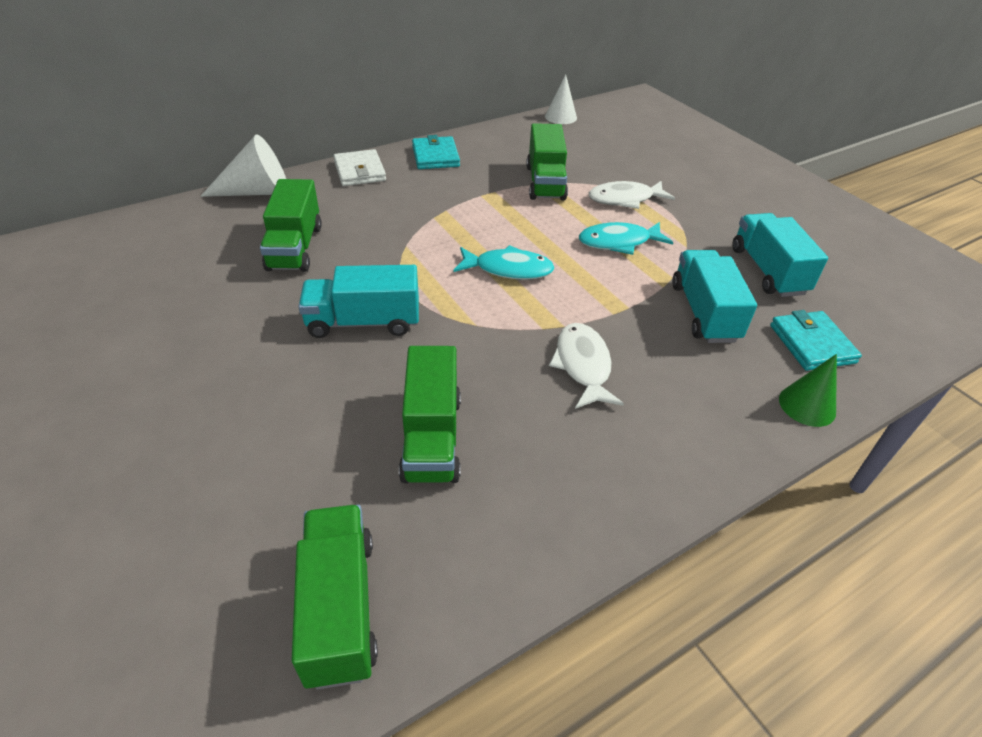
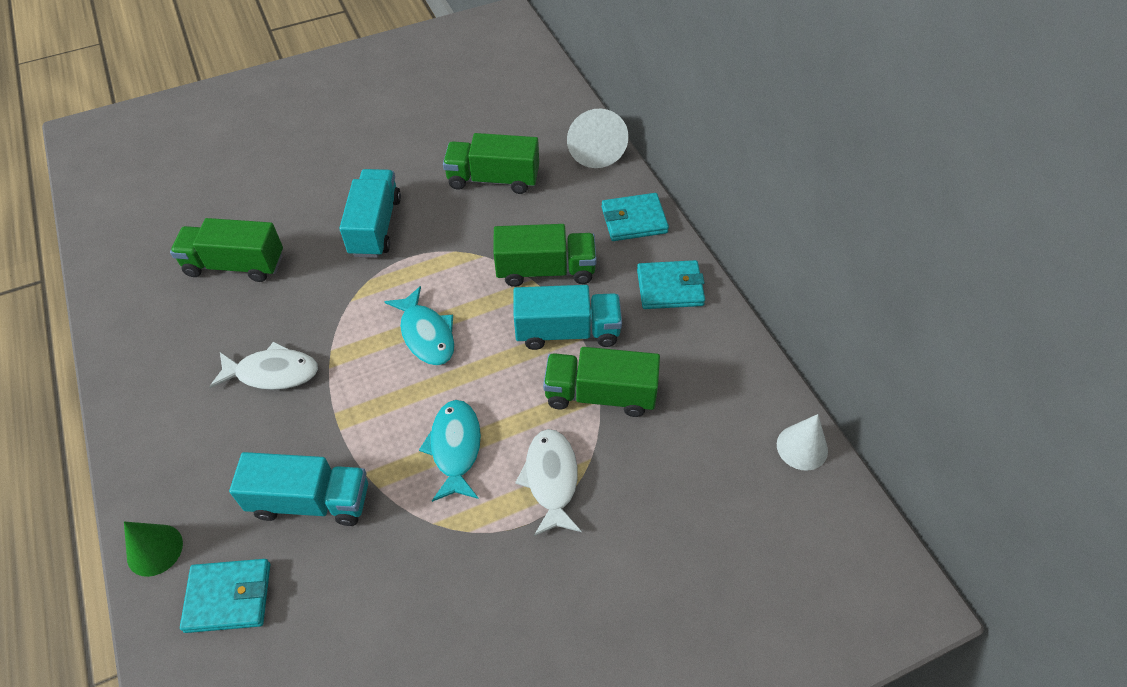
camera: 100 degrees right, 10 degrees up
(340, 607) = (130, 220): green truck -> green truck (545, 270)
(360, 171) = (634, 220): white wallet -> turquoise wallet
(508, 269) = (426, 334): turquoise fish -> turquoise fish turned 45 degrees counterclockwise
(767, 271) = (364, 606): turquoise truck -> turquoise truck (567, 332)

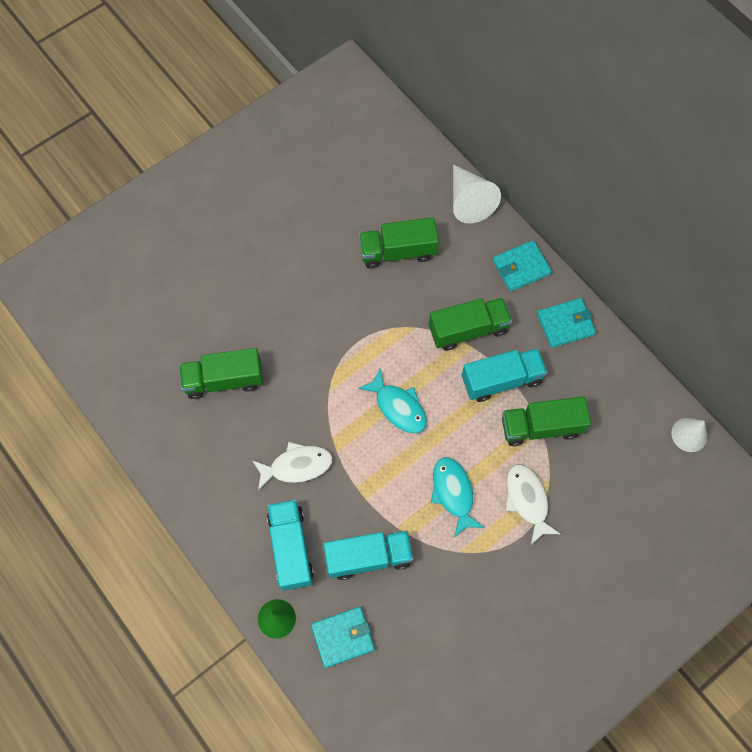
camera: 15 degrees left, 15 degrees up
(375, 226) = (320, 319): turquoise truck -> turquoise truck (291, 548)

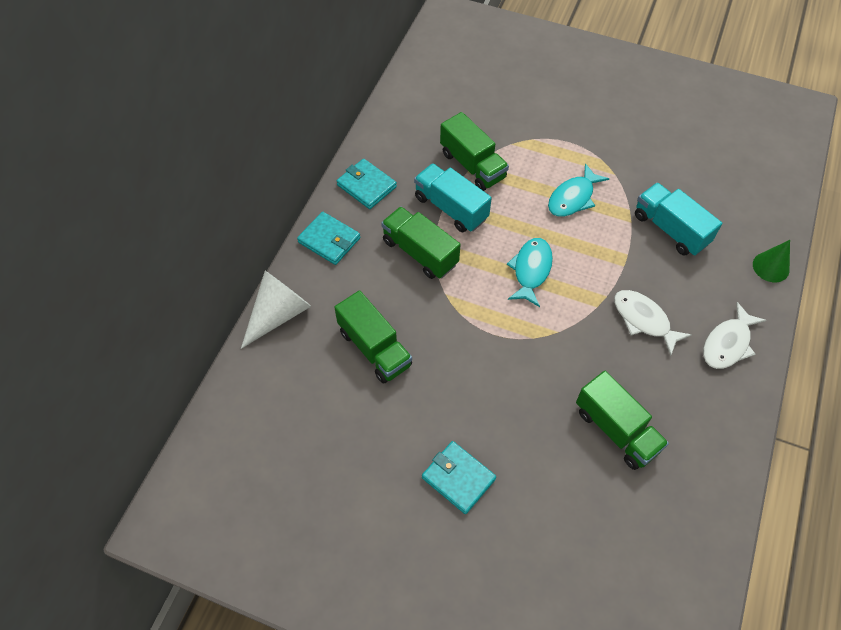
camera: 120 degrees left, 10 degrees down
(291, 548) = (711, 286): turquoise truck -> none
(343, 637) = (741, 216): turquoise wallet -> turquoise wallet (458, 478)
(527, 500) = (540, 150): white fish -> white fish (728, 343)
(689, 434) = (411, 77): white cone -> none

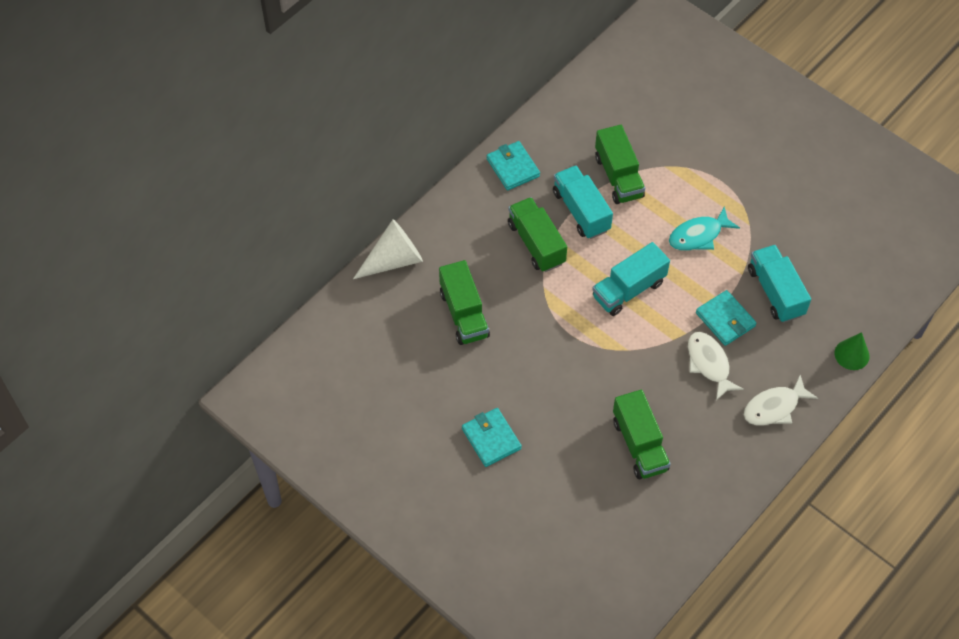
camera: 20 degrees right, 0 degrees up
(329, 240) = (460, 208): turquoise wallet -> turquoise wallet (725, 320)
(531, 270) = (628, 289): turquoise fish -> turquoise truck

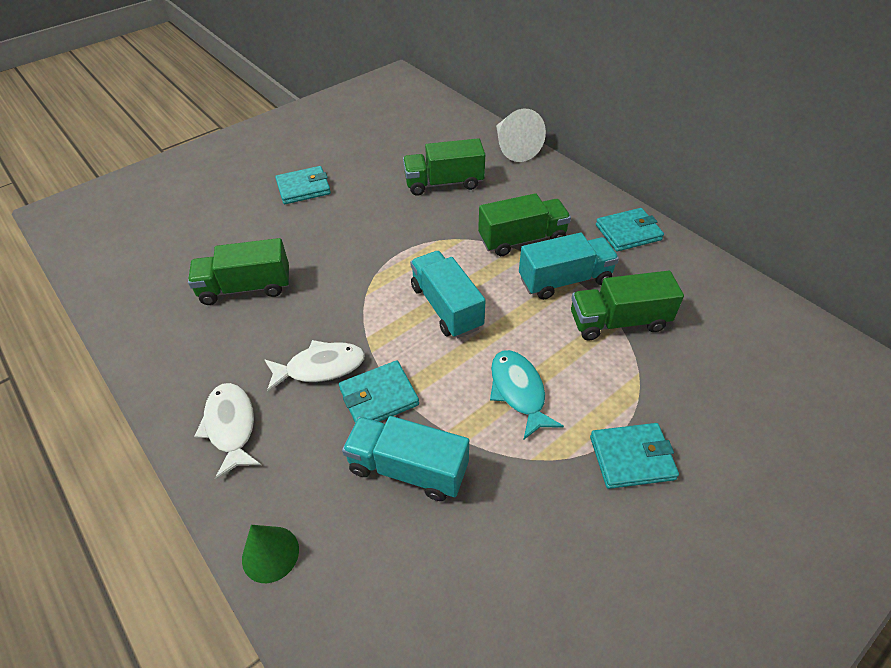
camera: 100 degrees right, 10 degrees down
(734, 172) = (631, 458): none -> turquoise wallet
(775, 292) = (408, 468): turquoise truck -> turquoise truck turned 150 degrees counterclockwise

